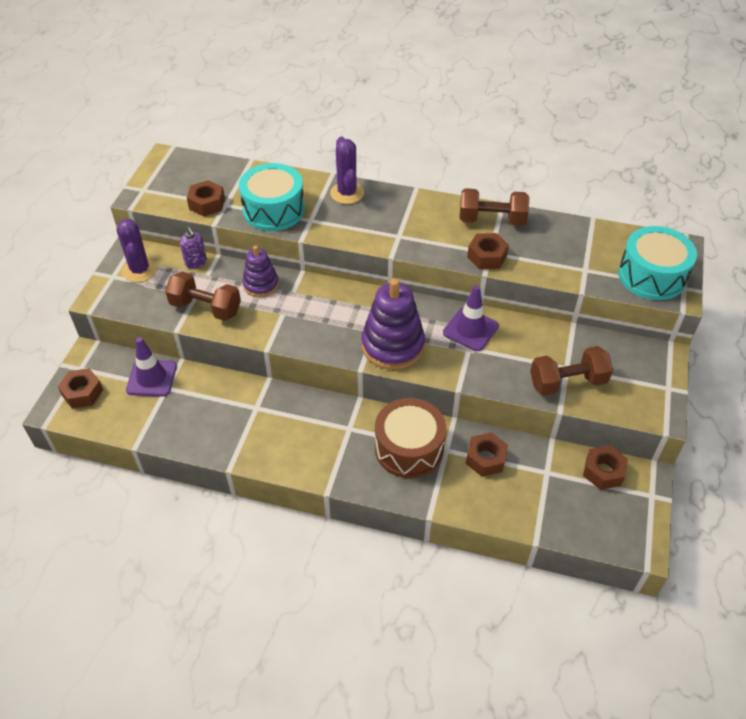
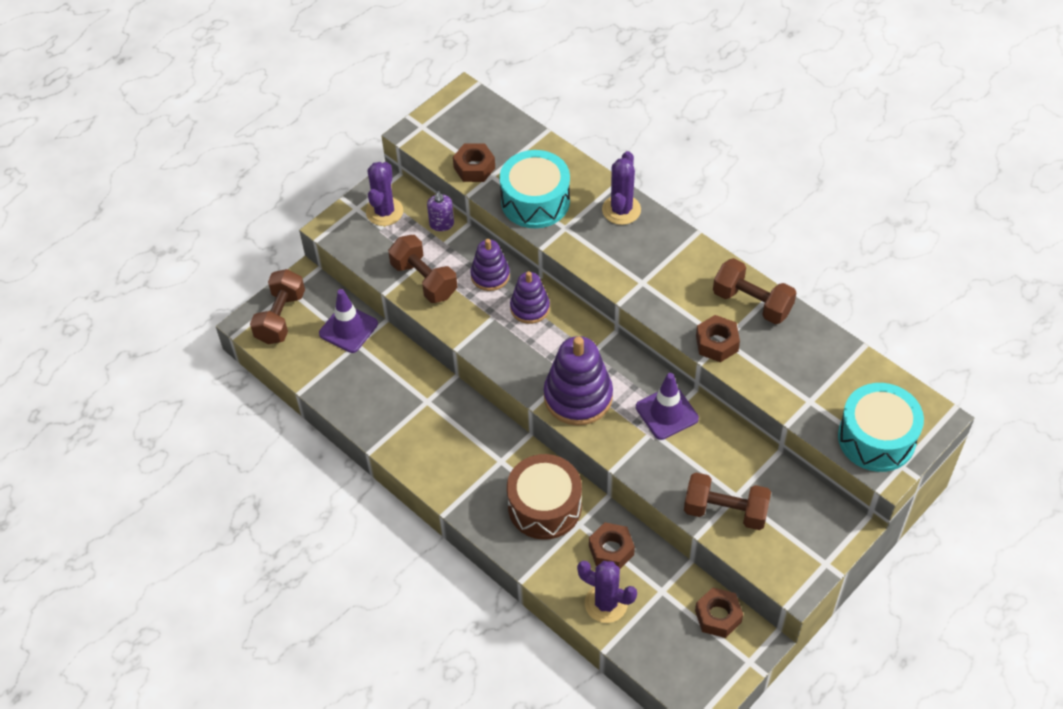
camera: 30 degrees right, 5 degrees up
(82, 393) = (280, 317): brown nut -> brown dumbbell
(309, 296) = (530, 308): none -> purple stacking toy
(510, 503) = (606, 603): none -> purple cactus

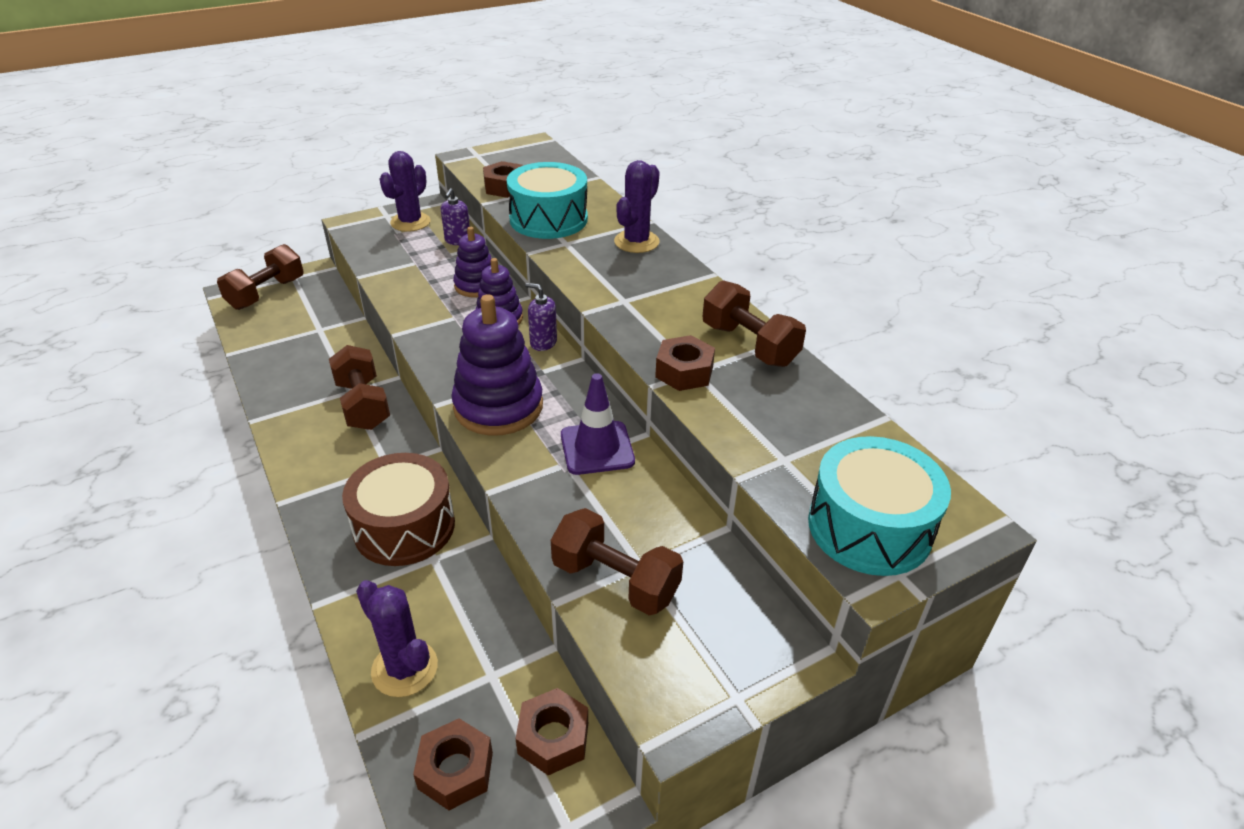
camera: 15 degrees right, 15 degrees down
(348, 329) = (322, 316): purple traffic cone -> none
(424, 280) = (407, 275): brown dumbbell -> brown dumbbell (363, 405)
(578, 324) = (543, 343): none -> purple soap dispenser
(611, 550) = (454, 601): brown nut -> brown nut (456, 770)

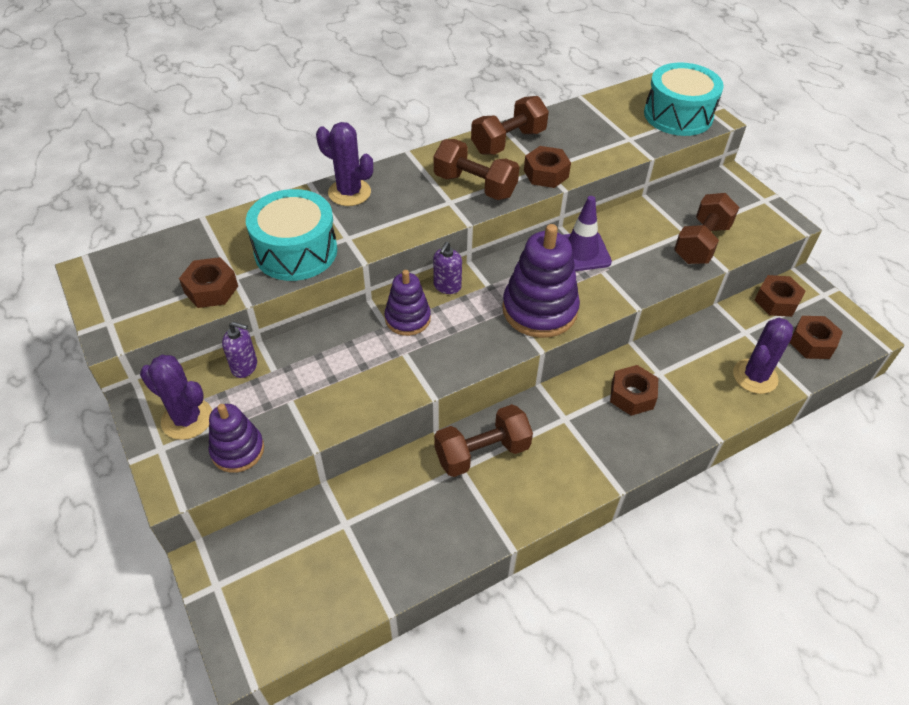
camera: 90 degrees left, 10 degrees up
(266, 293) = (254, 609): brown dumbbell -> brown dumbbell (475, 186)
(404, 527) = (632, 395): brown drum -> brown nut
(476, 285) = (345, 341): purple stacking toy -> purple stacking toy (237, 450)

